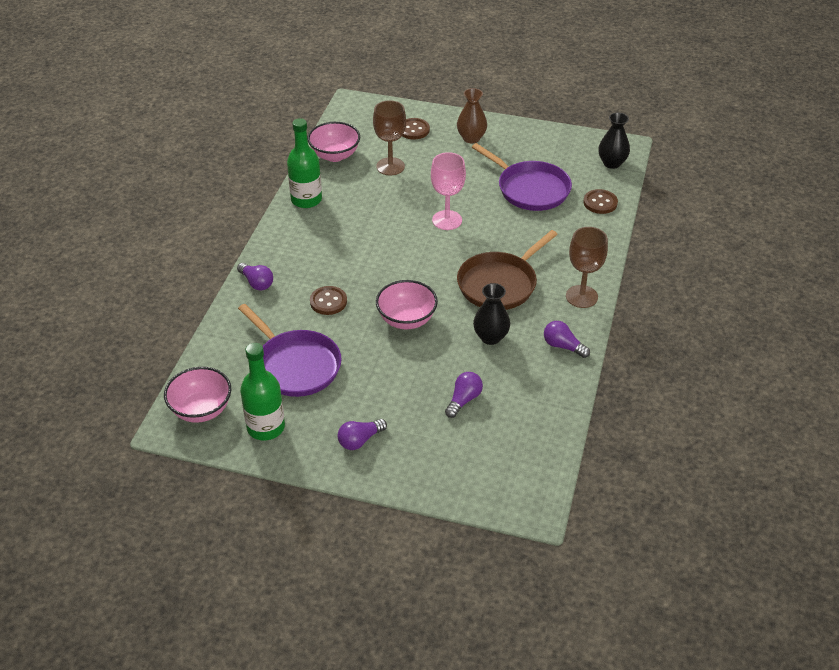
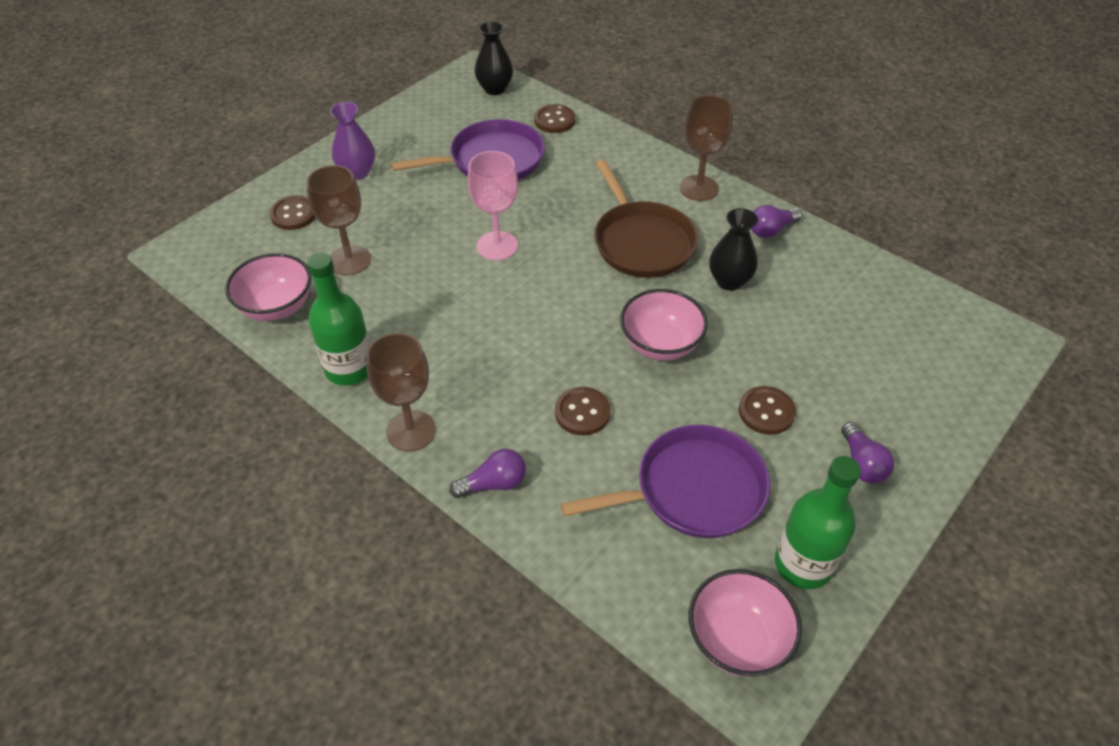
camera: 65 degrees left, 5 degrees up
(275, 239) = (411, 431): none -> brown goblet
(378, 384) = (766, 412): none -> brown button
(463, 400) = (825, 340): purple light bulb -> none
(471, 138) = (357, 172): brown vase -> purple vase

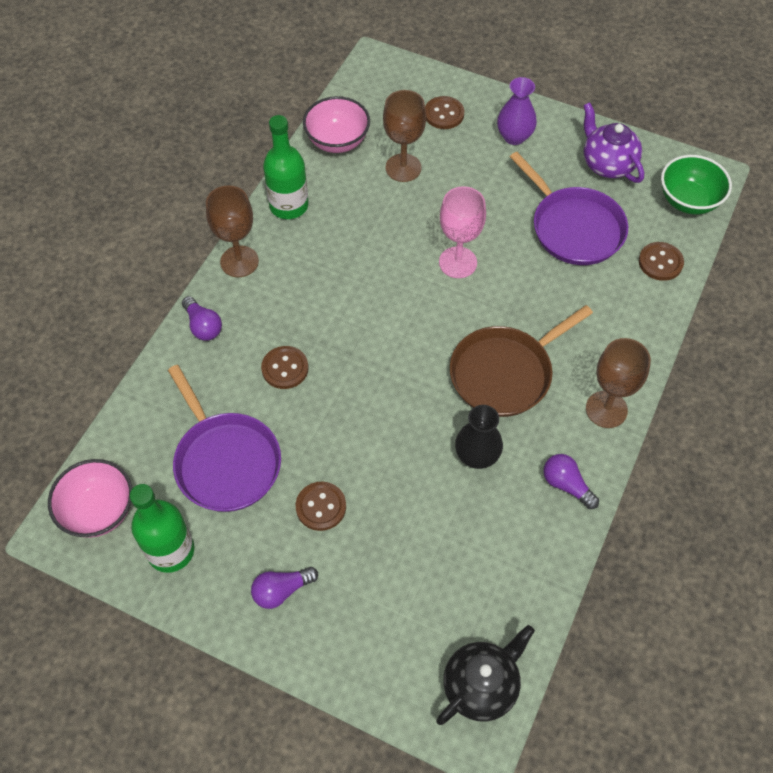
camera: 75 degrees right, 10 degrees up
(427, 123) = (607, 164): none -> purple teapot
(494, 89) = (688, 200): black vase -> green bowl
(660, 344) = (376, 411): pink bowl -> none
(965, 329) = (481, 685): none -> black teapot

